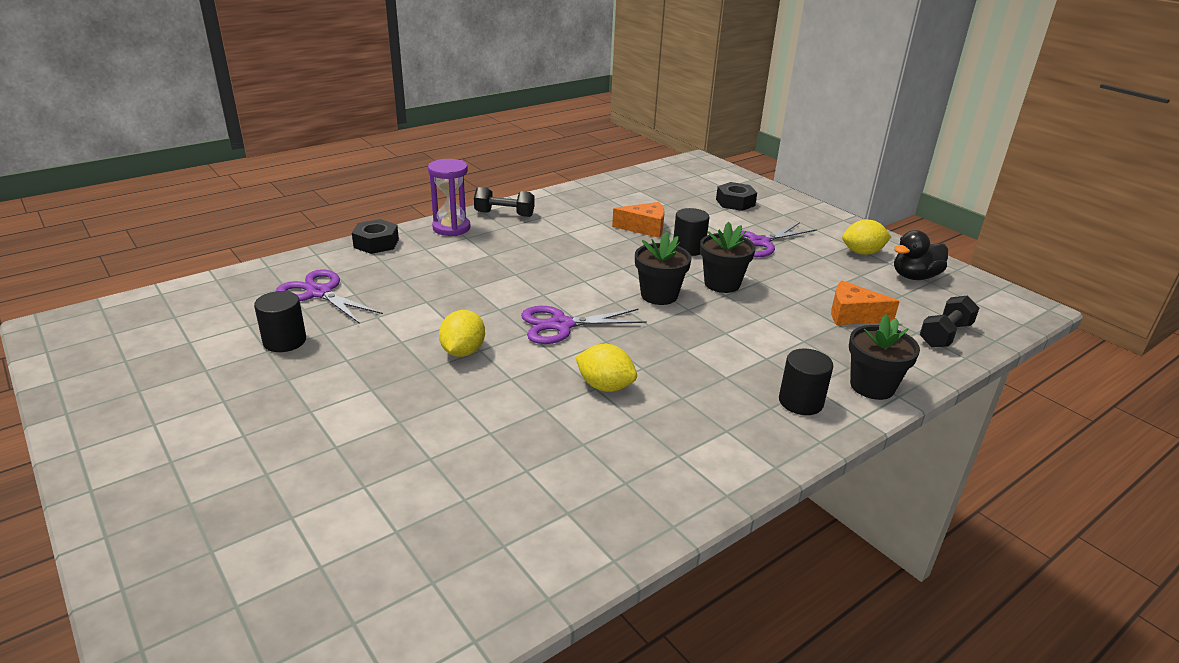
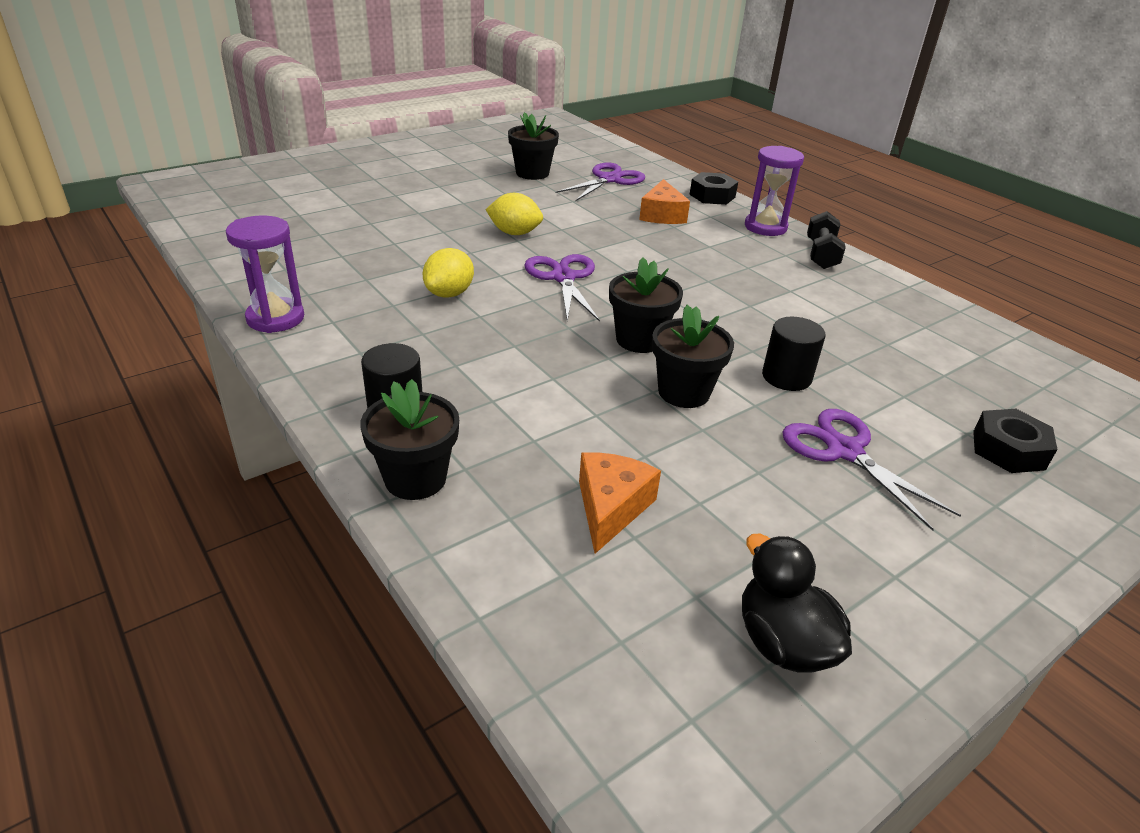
camera: 90 degrees right, 5 degrees up
(284, 341) = (532, 173): black cylinder -> black flower pot
(644, 228) = (838, 347): orange cheese -> orange cheese (662, 215)
(684, 497) = (275, 318): none -> purple hourglass
(862, 252) = (867, 584): yellow lemon -> none
(945, 335) = (552, 613): black dumbbell -> none

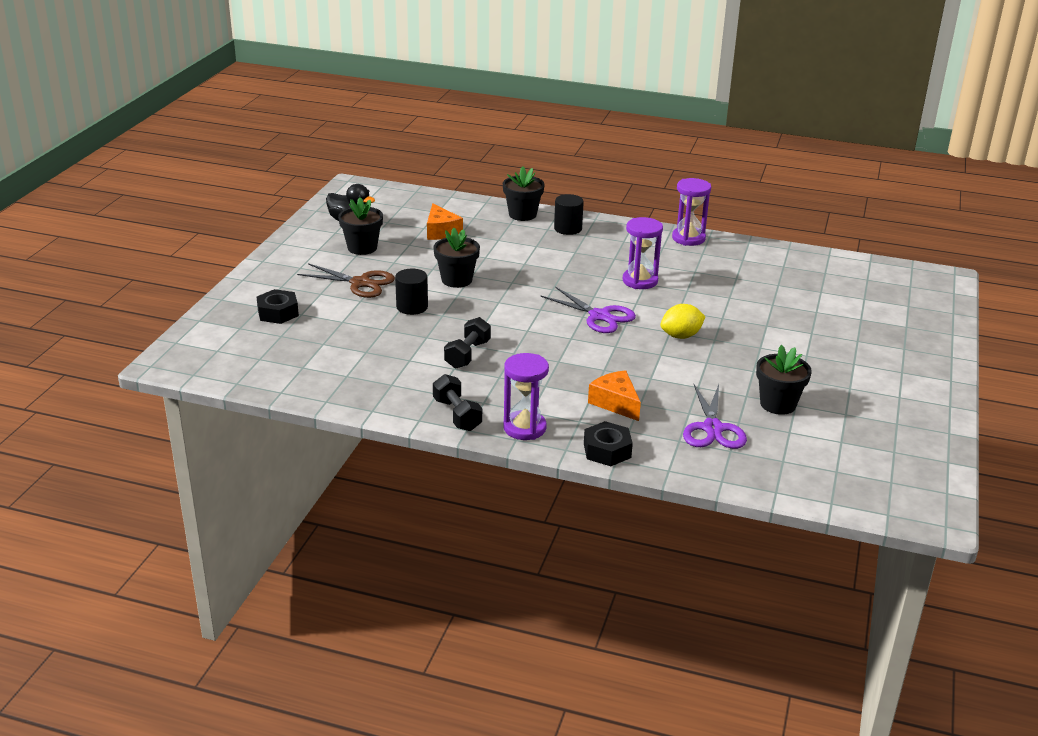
camera: 145 degrees right, 5 degrees down
(449, 294) = (640, 281): yellow lemon -> purple hourglass
(639, 340) = (508, 296): black flower pot -> black flower pot (362, 248)
(762, 296) = (467, 354): none -> black dumbbell
(844, 451) = (360, 283): purple scissors -> brown scissors

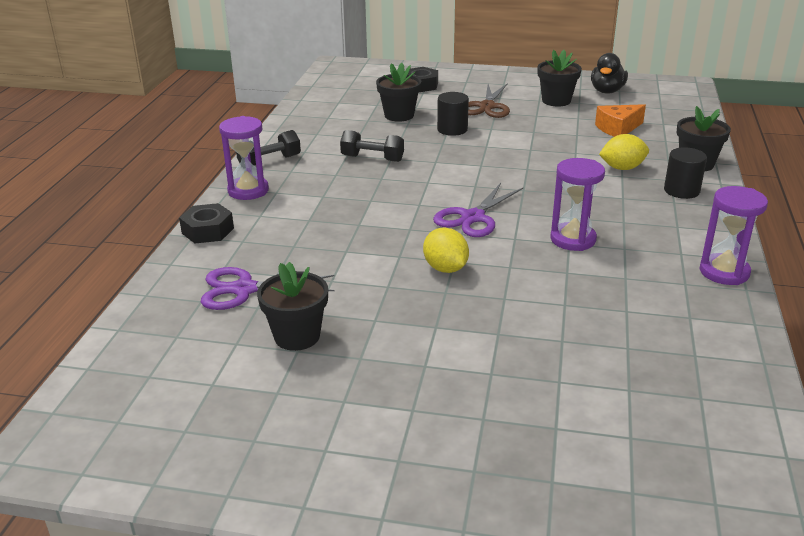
camera: 85 degrees right, 0 degrees up
(456, 280) = (516, 143): black flower pot -> black flower pot (399, 115)
(522, 243) = (622, 168): none -> yellow lemon
(615, 403) = (293, 232): orange cheese -> none

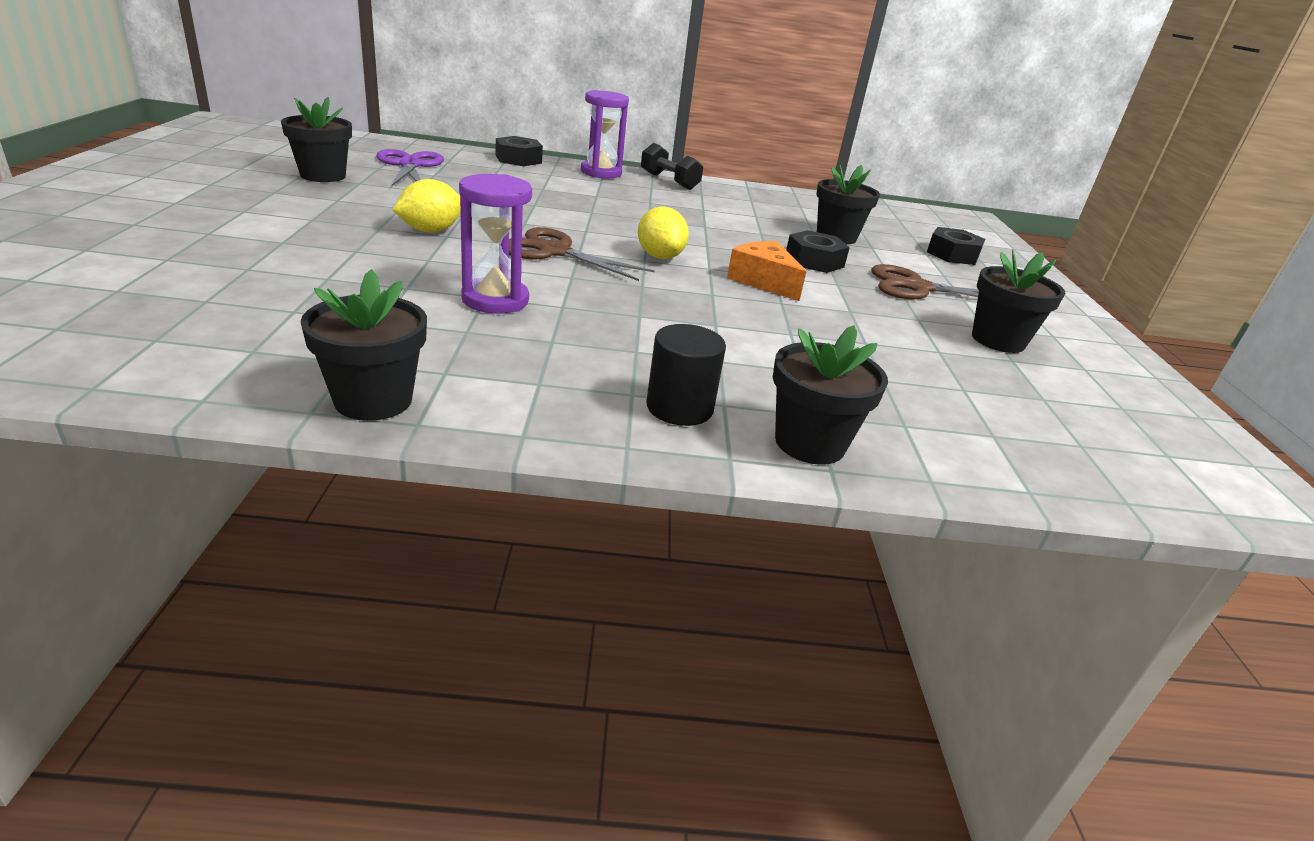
camera: 75 degrees right, 0 degrees up
(372, 158) = (699, 218): black dumbbell -> none
(452, 129) = (814, 261): black cylinder -> black nut
(473, 217) = (554, 252): purple scissors -> brown scissors
(607, 91) = (1103, 393): black duck -> none
(618, 128) = (922, 382): orange cheese -> orange cheese (763, 281)
(622, 168) = (750, 364): yellow lemon -> yellow lemon (660, 256)
(724, 272) = (373, 400): purple hourglass -> black flower pot

